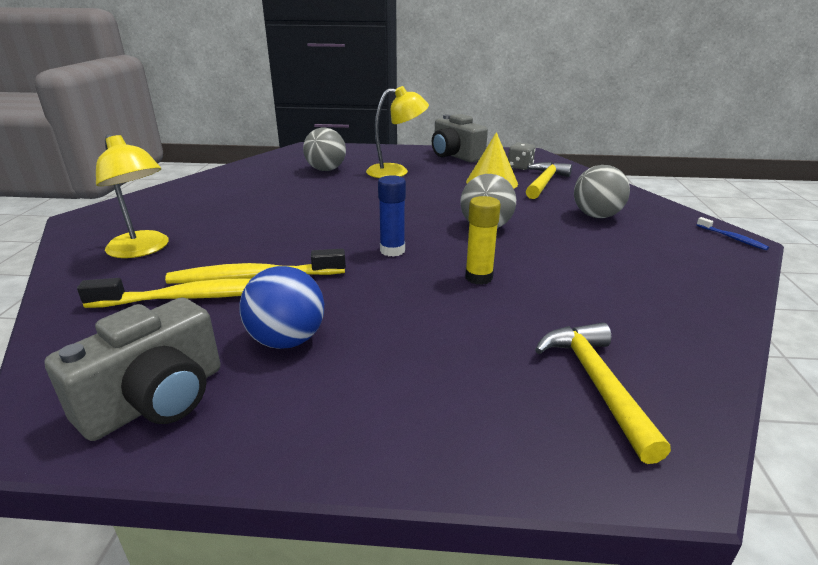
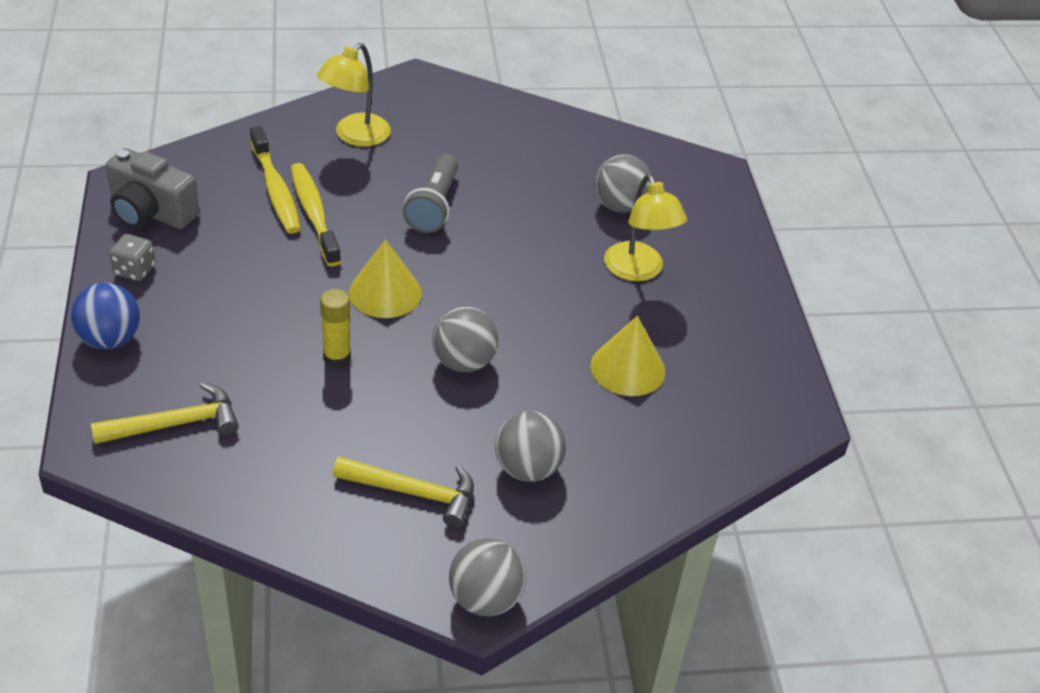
camera: 75 degrees right, 15 degrees up
(283, 224) = (433, 206): none -> grey flashlight
(287, 340) = (220, 253): blue ball -> blue ball (110, 339)
(392, 250) = (385, 293): blue glue stick -> yellow cone
(455, 156) = (742, 326): grey camera -> none
(520, 167) = (715, 401): grey dice -> grey dice (134, 270)
(544, 183) = (647, 425): yellow hammer -> yellow hammer (413, 493)
(732, 238) = (485, 599): blue toothbrush -> grey ball

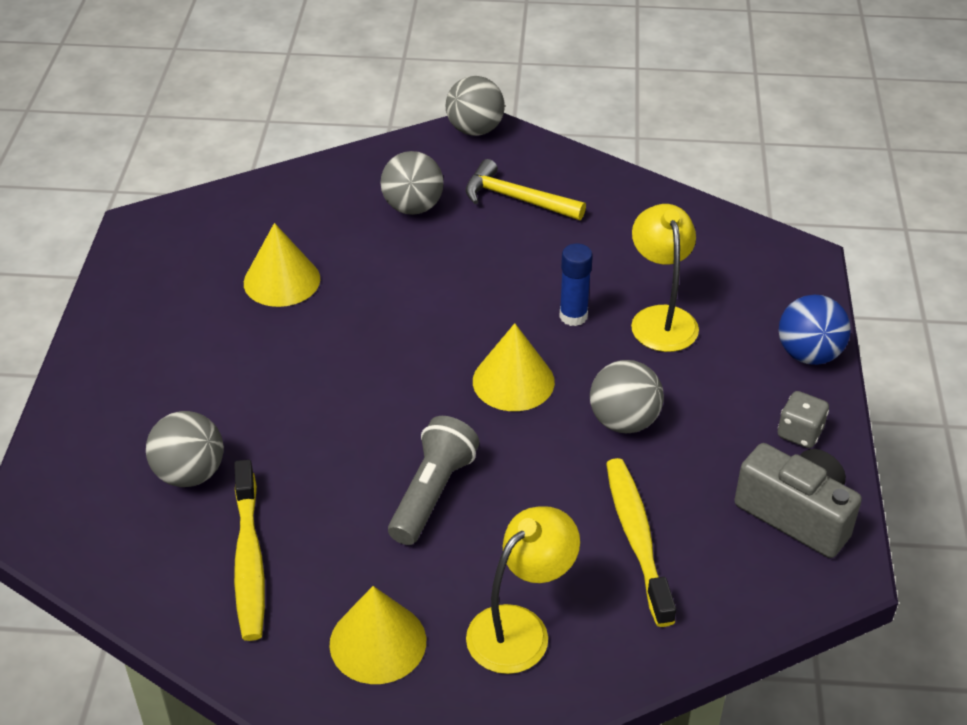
camera: 165 degrees left, 0 degrees up
(175, 424) = (728, 269): yellow hammer -> none
(314, 214) = (588, 495): yellow toothbrush -> yellow toothbrush (249, 560)
(337, 357) = (573, 316): yellow glue stick -> blue glue stick
(447, 124) = (378, 642): none -> yellow cone
(463, 362) = (445, 300): grey ball -> grey ball (624, 421)
(638, 271) = (214, 383): yellow lamp -> yellow lamp (661, 318)

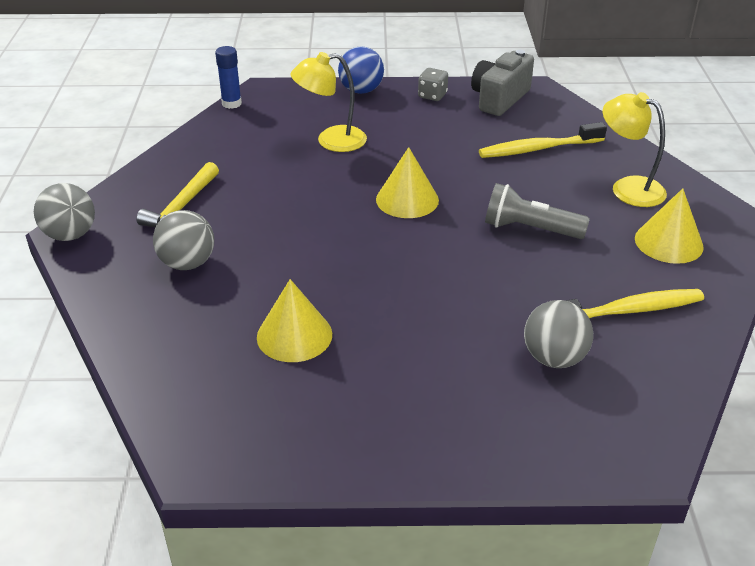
camera: 95 degrees left, 5 degrees down
(573, 316) = (332, 176): blue glue stick -> blue glue stick (231, 103)
(624, 421) = (437, 154): grey ball -> none

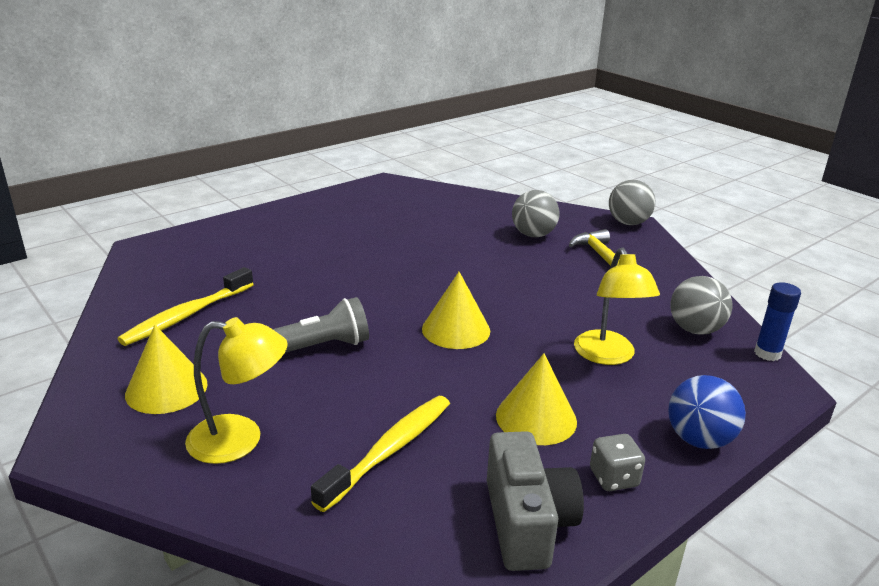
camera: 140 degrees right, 10 degrees down
(294, 335) = (411, 228): yellow cone -> yellow cone (536, 418)
(331, 141) = (608, 356): yellow lamp -> yellow lamp turned 135 degrees clockwise
(554, 358) = (231, 270): grey ball -> grey ball (695, 330)

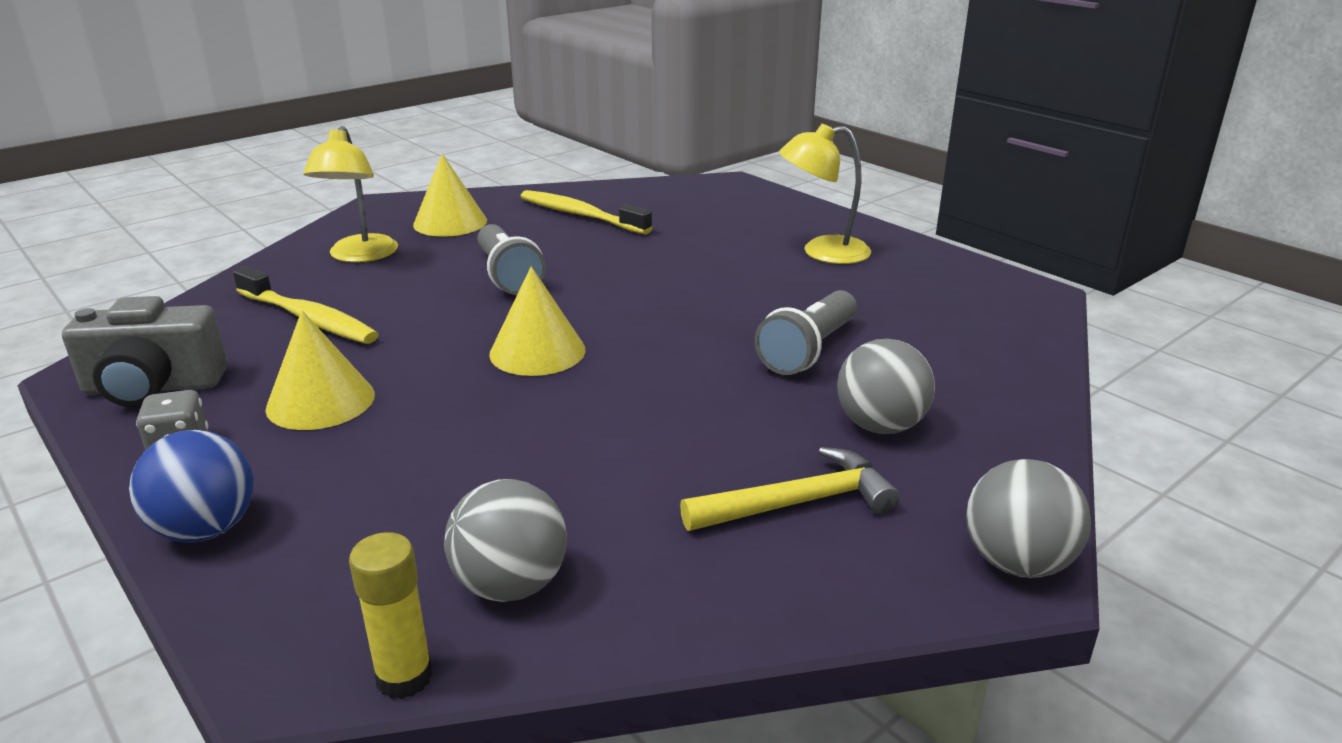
camera: 90 degrees right, 0 degrees up
(454, 244) = (808, 350): none -> grey flashlight
(608, 356) = (444, 471): yellow lamp -> yellow lamp (822, 252)
(767, 353) = (404, 677): blue glue stick -> yellow glue stick

